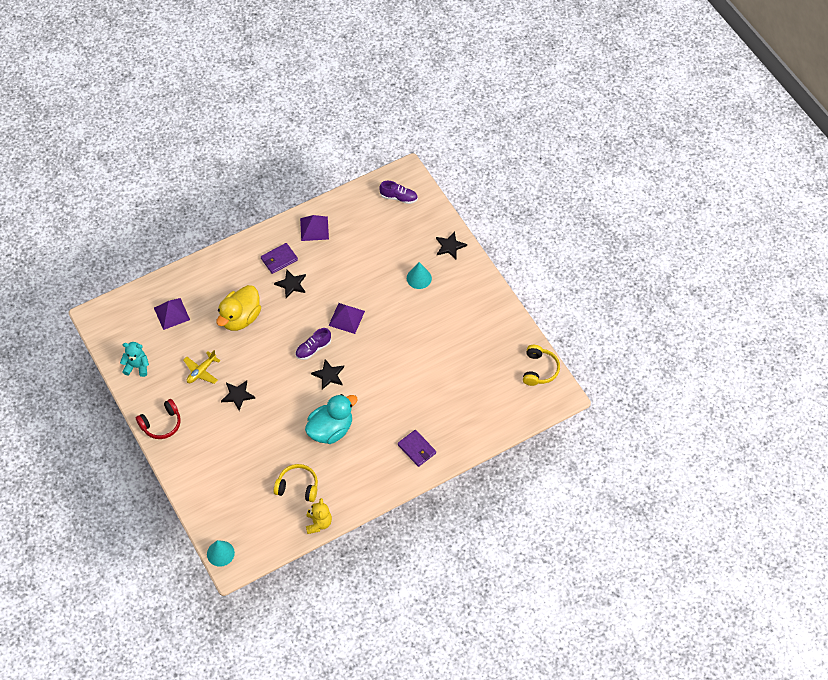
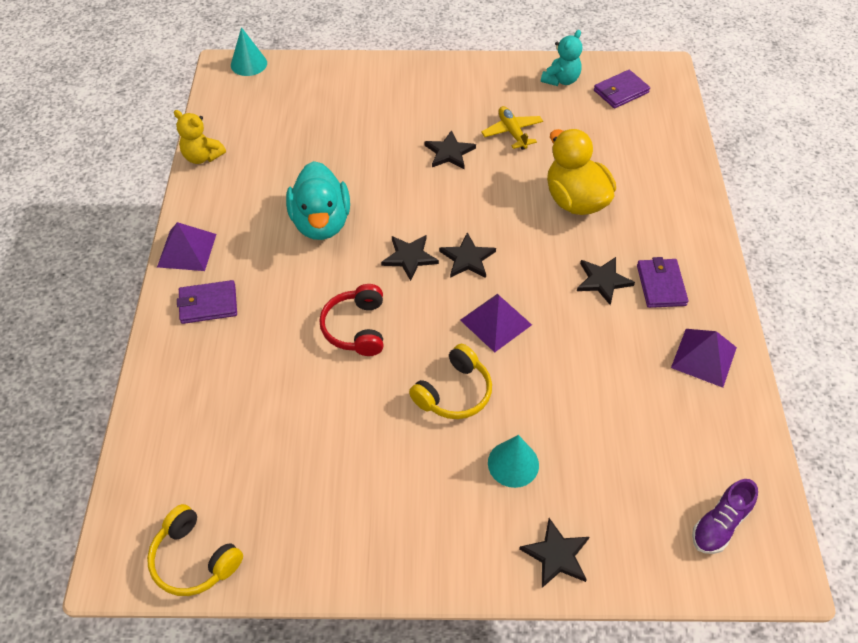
camera: 120 degrees right, 5 degrees down
(131, 331) = (621, 91): none -> purple wallet
(161, 424) = (460, 74): red headphones -> red headphones (356, 328)
(171, 313) = (626, 136): purple pyramid -> purple pyramid (187, 250)
(297, 487) = (269, 157): yellow headphones -> yellow headphones (454, 392)
(313, 349) = (467, 258): purple shoe -> black star

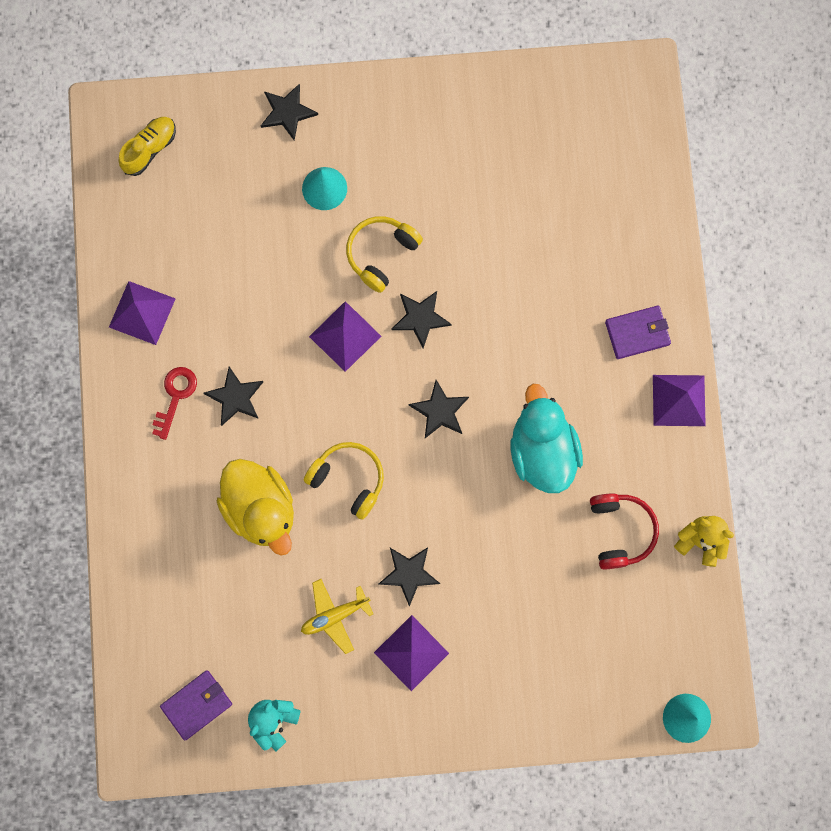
camera: 175 degrees right, 25 degrees up
(194, 559) = (581, 85): yellow headphones -> yellow headphones (348, 479)
(356, 328) = (483, 317): red headphones -> red headphones (620, 531)
(452, 108) = (411, 653): none -> purple pyramid
(467, 258) = (378, 414): black star -> black star (420, 318)
(512, 132) = (335, 616): yellow plane -> yellow plane turned 90 degrees clockwise
(661, 285) = (175, 397): purple wallet -> red key
(719, 524) = (150, 149): purple shoe -> yellow shoe

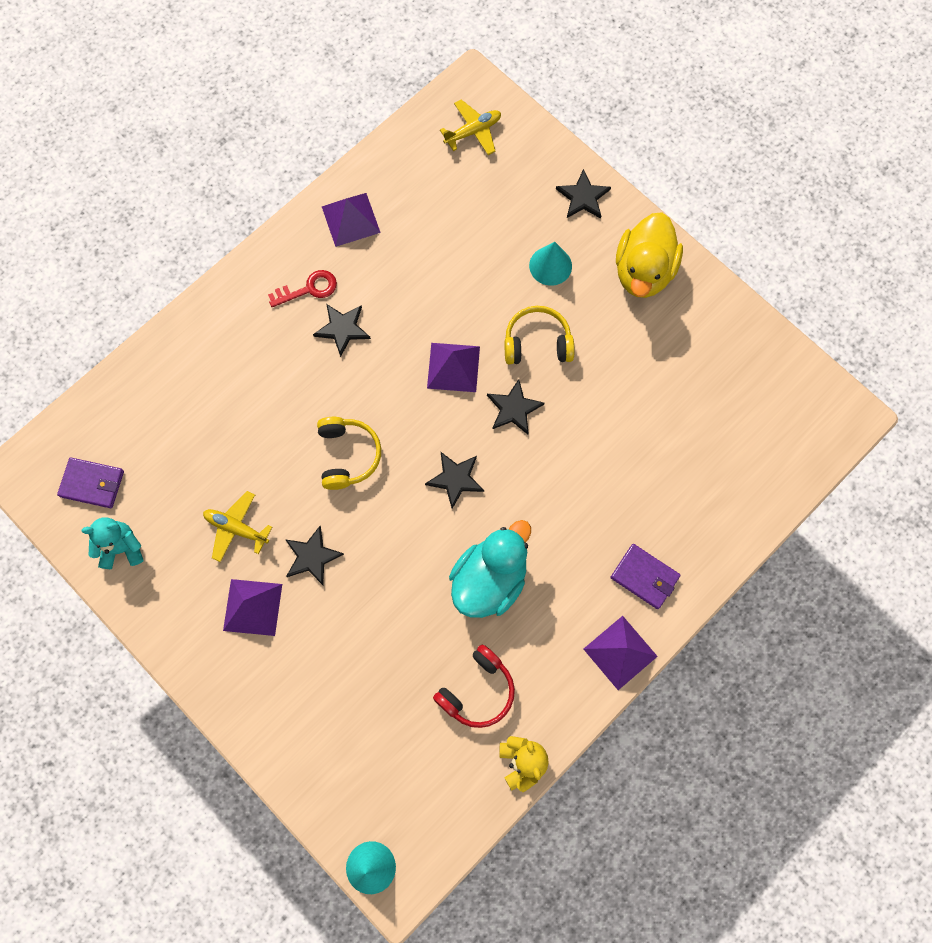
camera: 50 degrees right, 5 degrees down
(150, 149) = (473, 131): yellow shoe -> yellow plane
(261, 509) = (274, 412): yellow duck -> yellow duck (643, 271)

